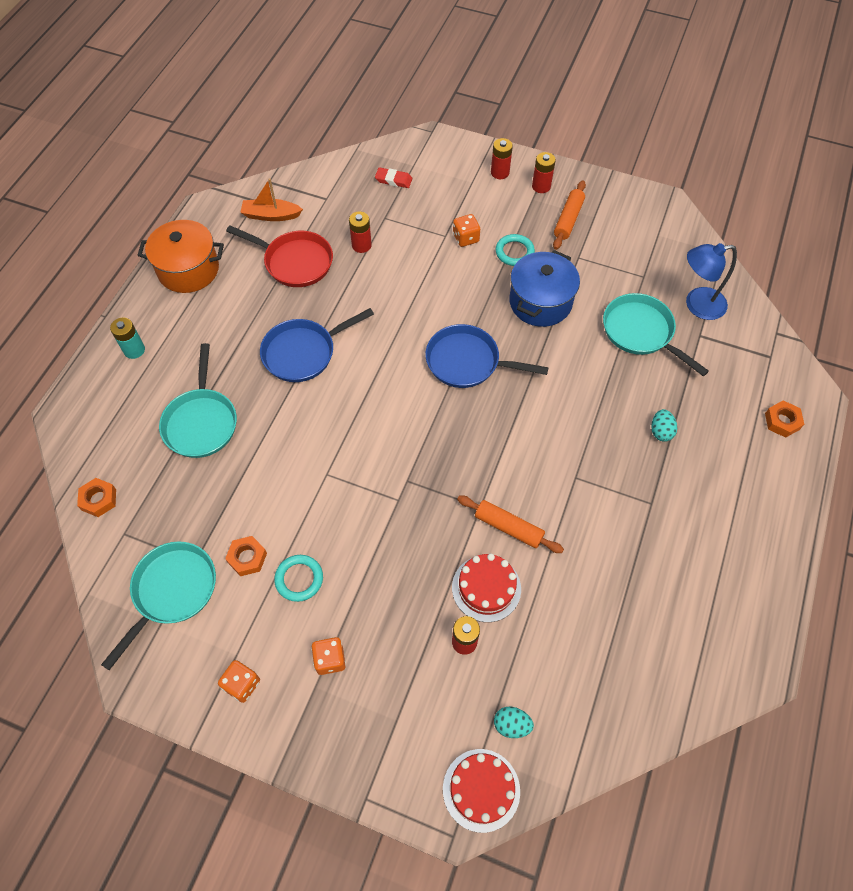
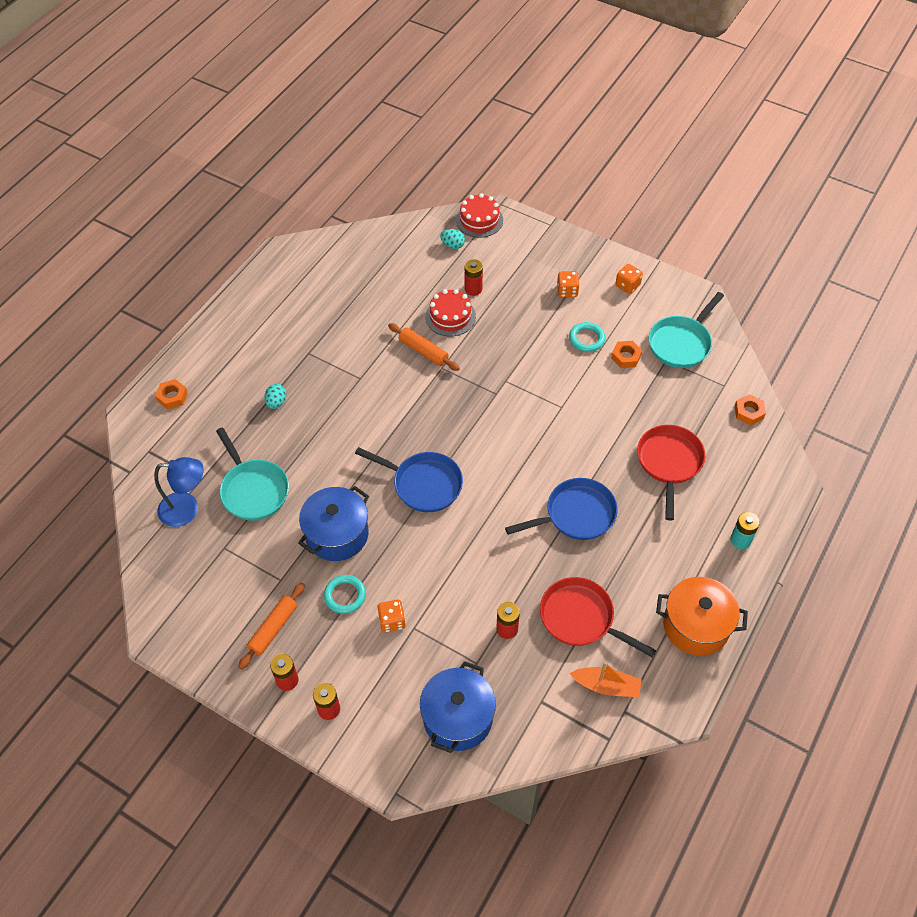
camera: 170 degrees left, 5 degrees down
(201, 422) = (669, 463): turquoise pan -> red pan
(393, 180) = (458, 717): red eraser -> blue pot

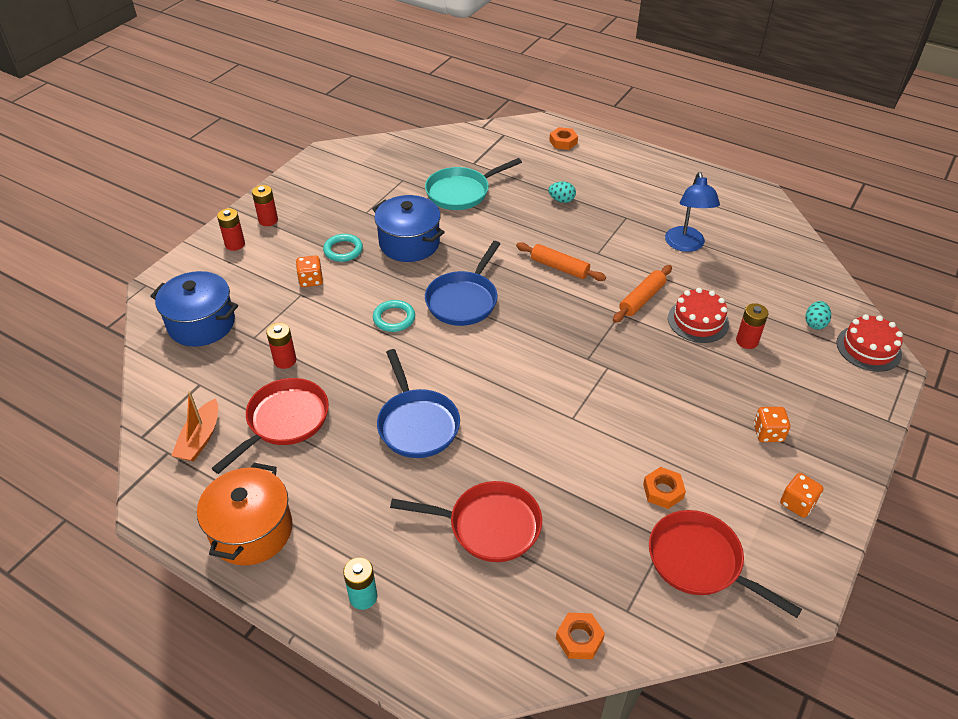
camera: 90 degrees right, 10 degrees down
(187, 509) = (443, 158): blue lamp -> blue lamp (686, 245)
(273, 629) = (318, 210): orange rolling pin -> orange rolling pin (559, 267)
(586, 339) = (687, 449): turquoise ring -> turquoise ring (394, 318)
(681, 343) = (700, 562): turquoise pan -> red pan

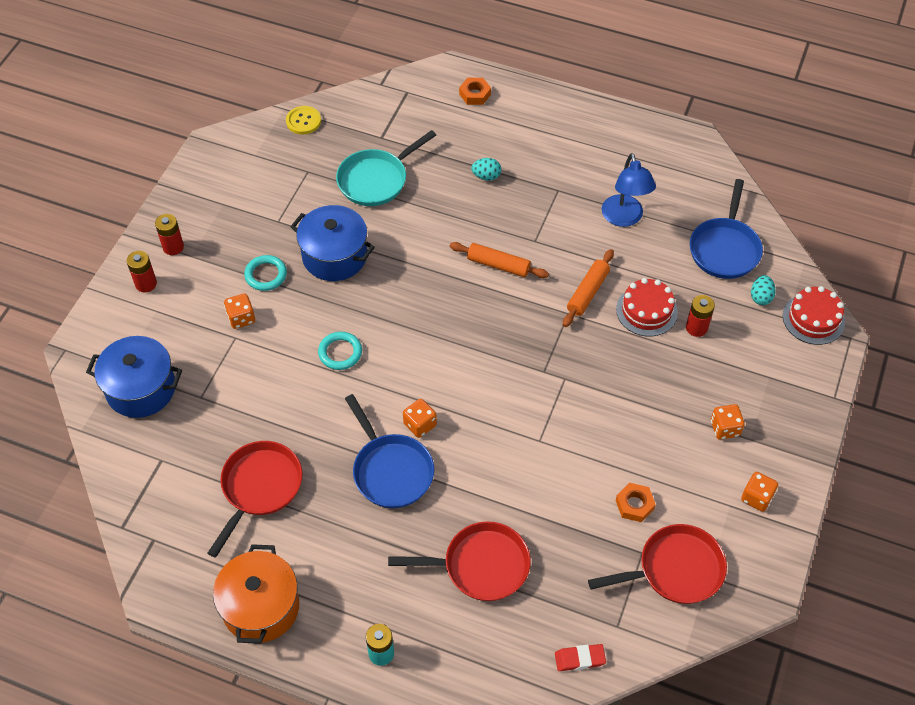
camera: 10 degrees left, 10 degrees up
(200, 438) = (181, 520): orange boat -> none
(285, 360) = (241, 419): red battery -> none
(409, 145) = (303, 121): none -> yellow button
(455, 388) = (420, 425): none -> orange dice
(463, 300) = (407, 320): blue pan -> blue pan (725, 248)
(579, 639) = (579, 659): orange nut -> red eraser
(700, 562) = (675, 569): red pan -> red pan turned 135 degrees clockwise

